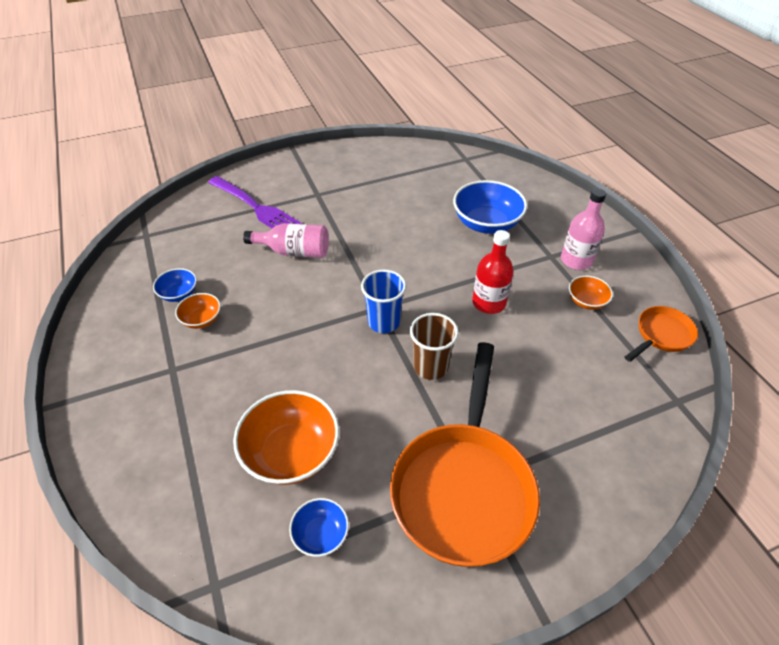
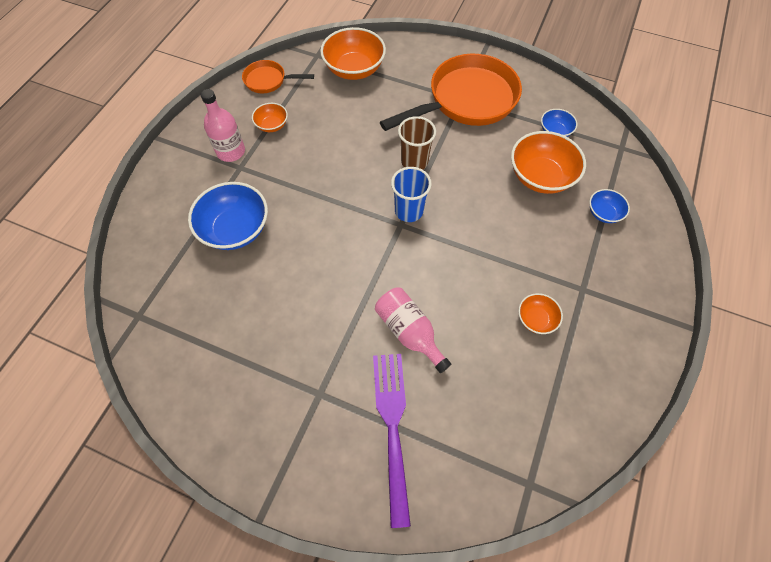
camera: 135 degrees left, 15 degrees up
(179, 294) = (539, 364): blue bowl -> blue bowl (603, 213)
(489, 303) = (327, 170): red bottle -> none
(621, 418) = (354, 69): none -> orange bowl

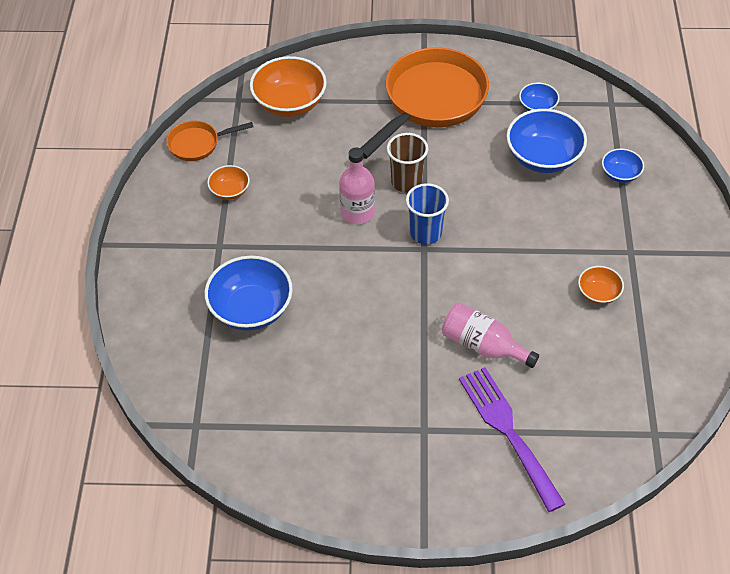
camera: 20 degrees left, 10 degrees down
(231, 151) = (199, 233): pink bottle -> pink bottle (357, 212)
(540, 176) = (543, 157): orange bowl -> blue bowl

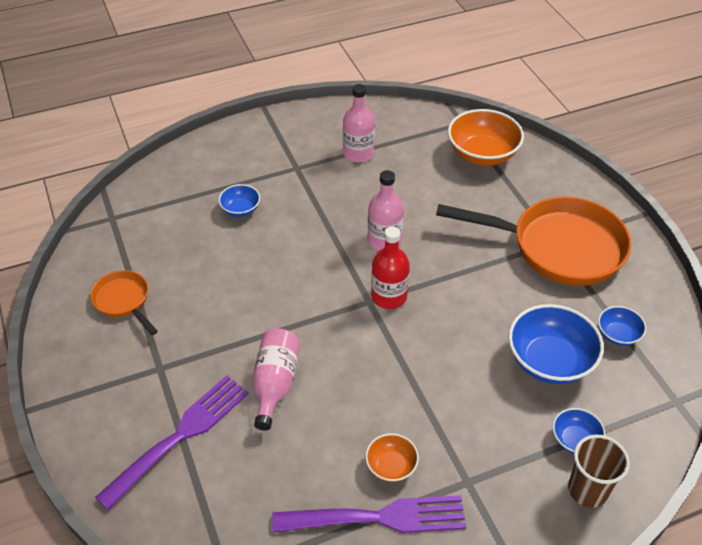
camera: 65 degrees right, 5 degrees down
(198, 144) = (397, 118): orange pan -> orange pan (124, 301)
(230, 191) = (358, 153): orange bowl -> pink bottle
(251, 309) = (240, 209): blue bowl -> blue bowl, size x0.52
(406, 182) = (443, 262): brown cup -> brown cup (587, 490)
(425, 233) = (389, 296): blue cup -> red bottle
(640, 319) = (376, 518): none -> purple fork

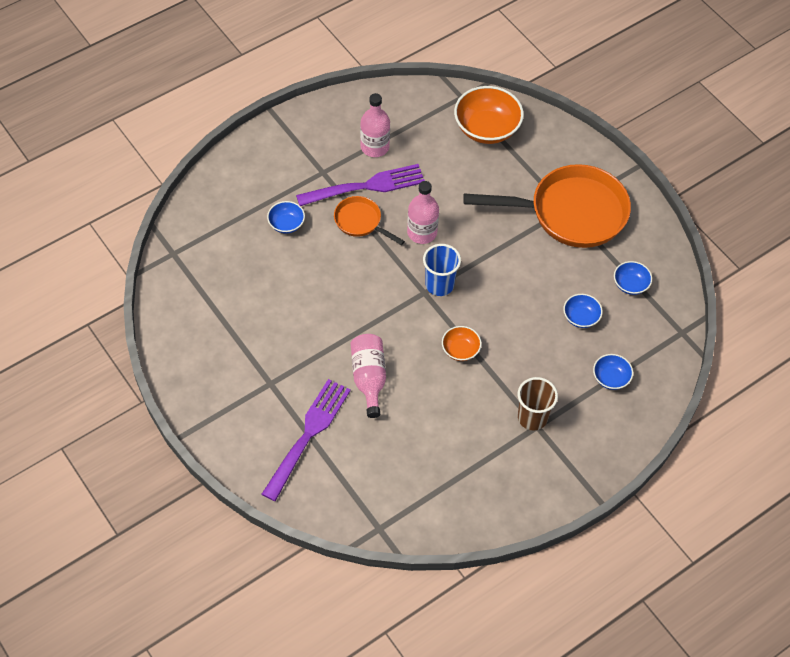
camera: 15 degrees left, 10 degrees up
(124, 301) = (217, 331): orange pan -> orange pan (361, 222)
(376, 518) = (477, 466): purple fork -> purple fork (365, 187)
(389, 296) = (439, 285): red bottle -> blue cup
(391, 466) = (478, 426): orange bowl -> orange bowl (460, 350)
(549, 361) = (581, 317): blue bowl -> blue bowl, size x0.52
(587, 490) = (626, 415): brown cup -> brown cup (532, 418)

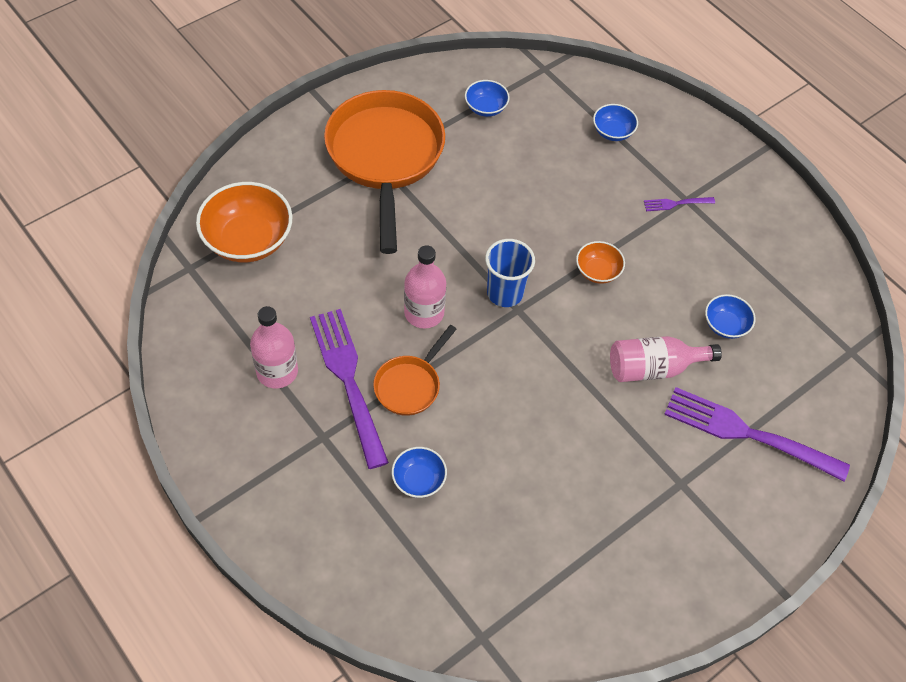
camera: 95 degrees left, 0 degrees up
(532, 418) = (676, 203): brown cup -> purple fork
(581, 317) = (536, 154): blue bowl -> blue bowl (725, 325)

